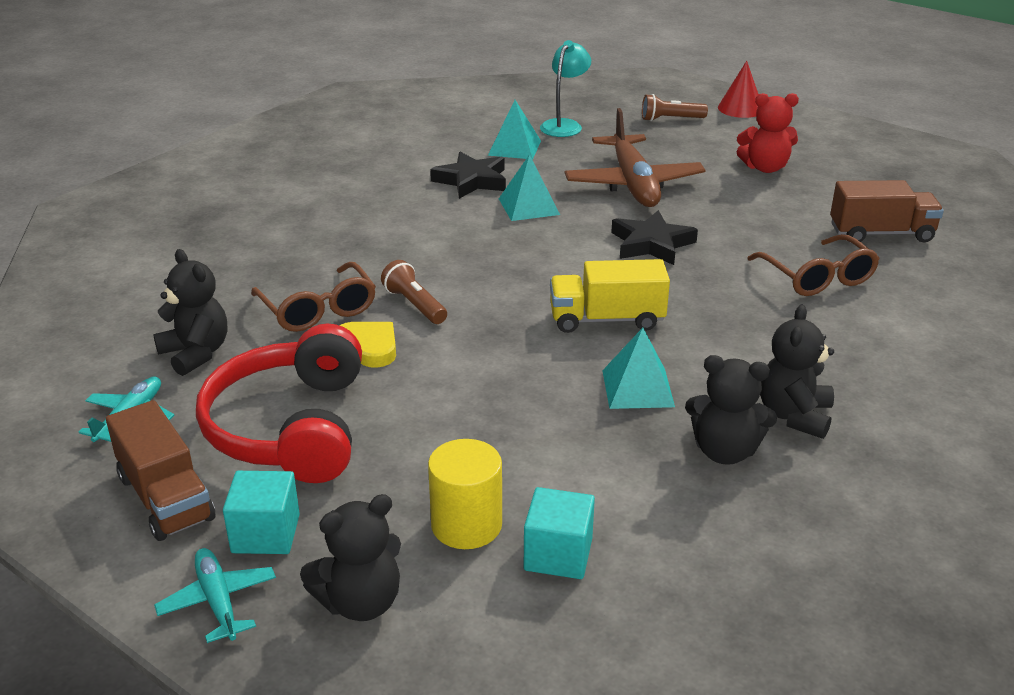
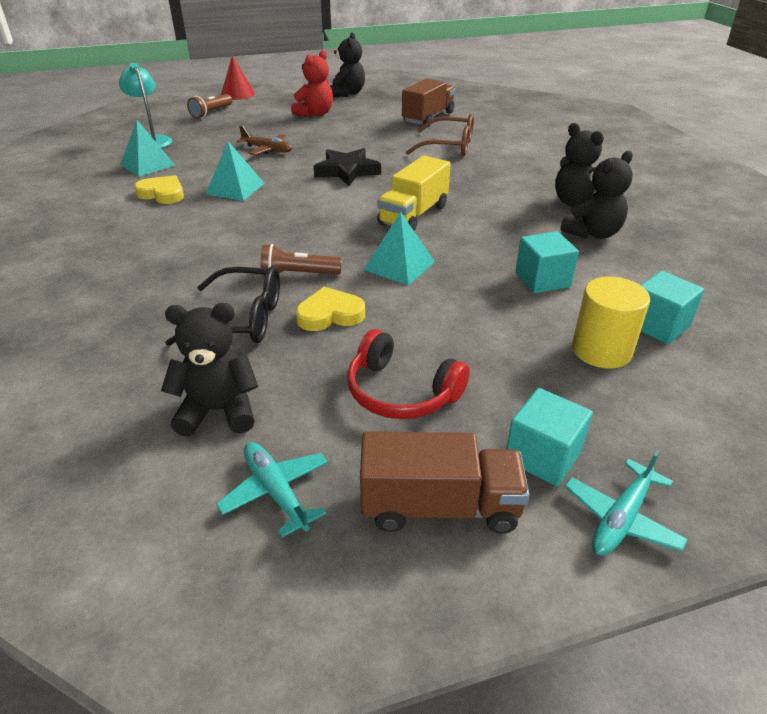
camera: 55 degrees left, 5 degrees up
(218, 601) = (621, 518): turquoise plane -> turquoise plane turned 60 degrees counterclockwise
(290, 427) = (401, 392): red headphones -> red headphones, size x0.61
(318, 309) = (240, 319): brown glasses -> black glasses
(360, 602) = (665, 432): black teddy bear -> black teddy bear (347, 93)
(471, 180) = (162, 194): black star -> yellow heart
(567, 446) = (542, 280): none -> turquoise cube
(633, 184) = (267, 150): brown plane -> brown plane, size x0.50
(638, 388) = (502, 234): turquoise pyramid -> turquoise pyramid (399, 265)

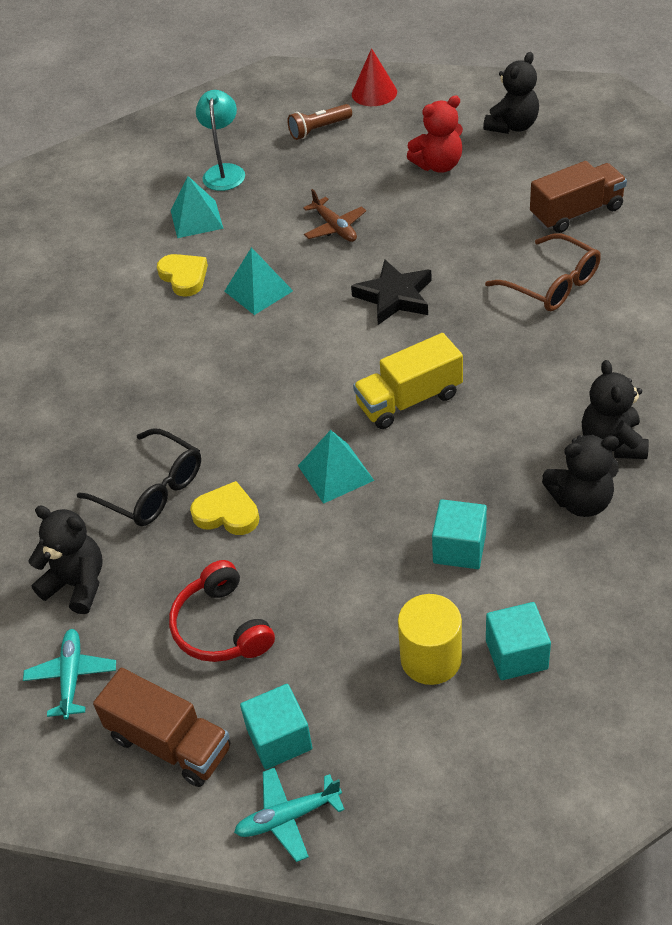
camera: 35 degrees right, 10 degrees up
(298, 274) = (234, 449): brown flashlight -> none

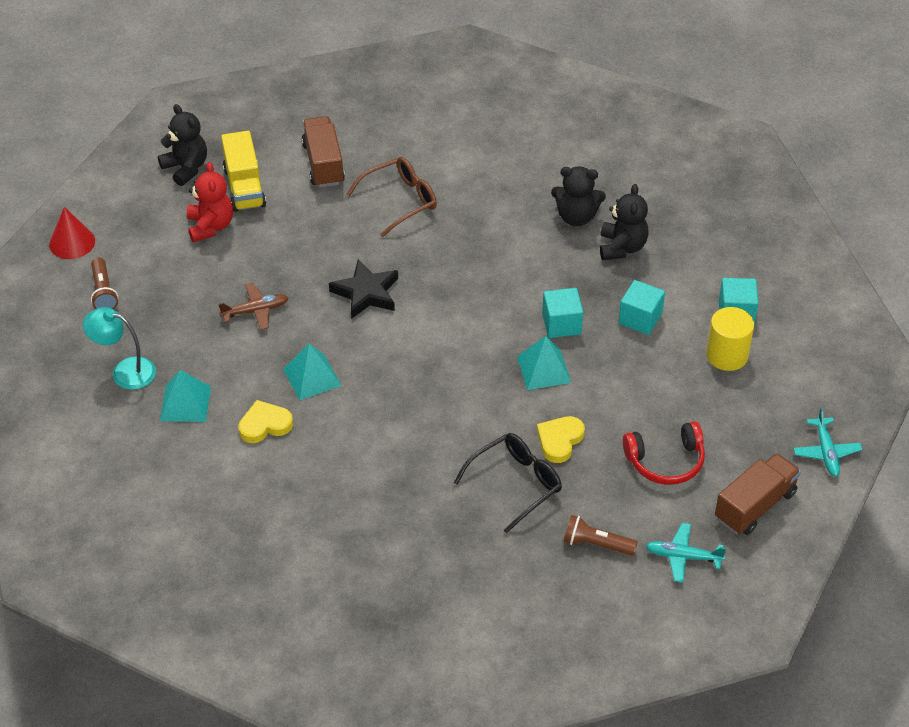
camera: 80 degrees left, 0 degrees up
(77, 584) = (596, 544): black teddy bear -> brown flashlight
(279, 739) = (767, 446): turquoise cube -> turquoise cube (561, 324)
(409, 400) = (487, 311): yellow truck -> yellow truck (244, 187)

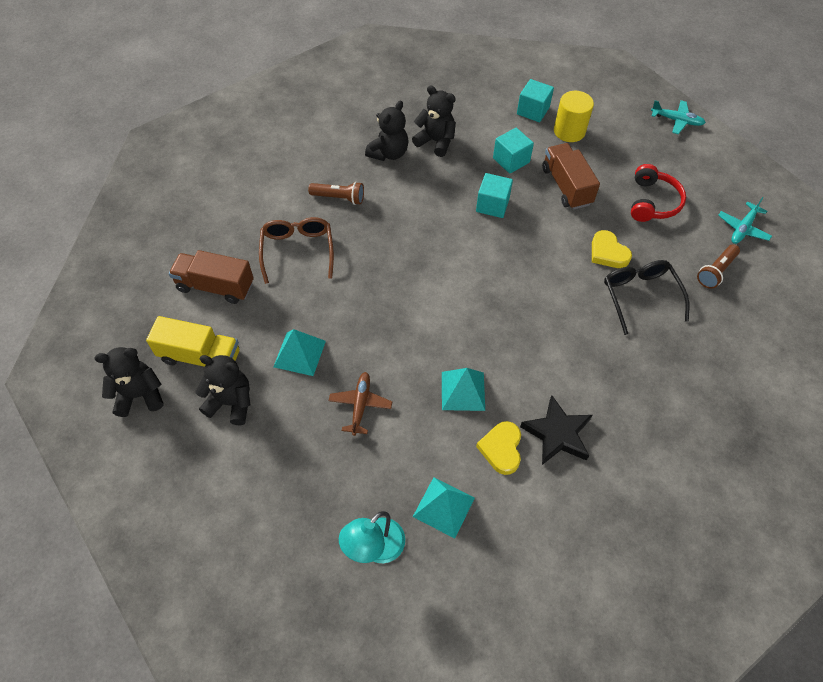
camera: 65 degrees left, 10 degrees up
(72, 242) = (167, 538): red cone -> none
(103, 292) = (257, 531): brown flashlight -> brown flashlight (339, 198)
(210, 226) = (231, 402): red teddy bear -> black teddy bear
(366, 293) = (388, 314): black star -> black star (557, 434)
(543, 369) = (532, 233): turquoise pyramid -> turquoise pyramid (299, 354)
(755, 506) = (710, 173): brown truck -> brown truck (566, 186)

